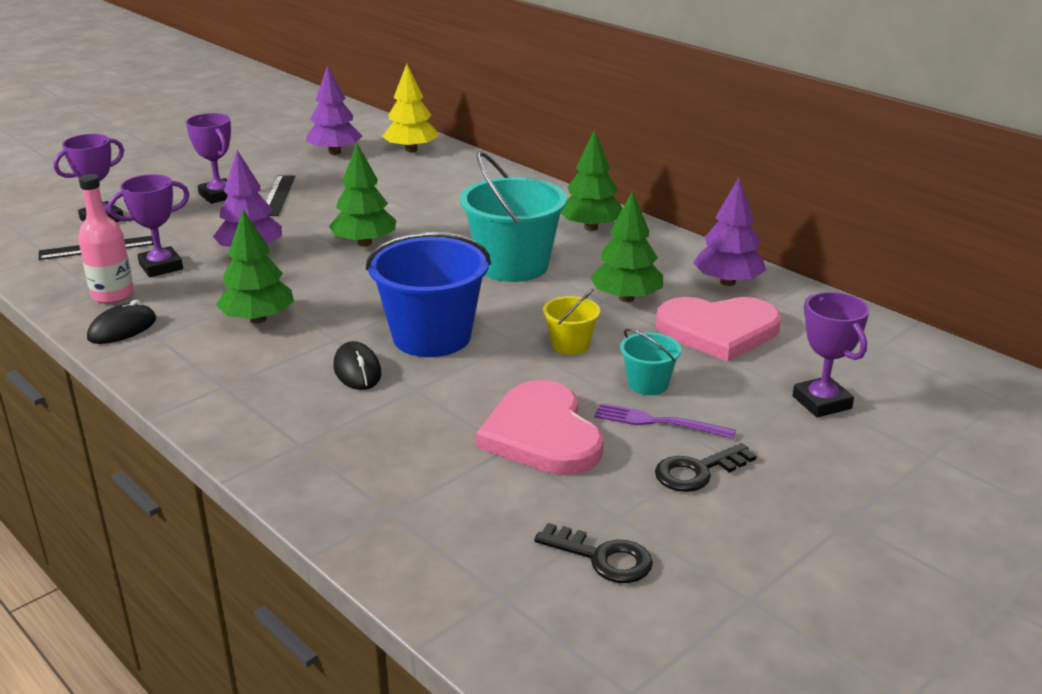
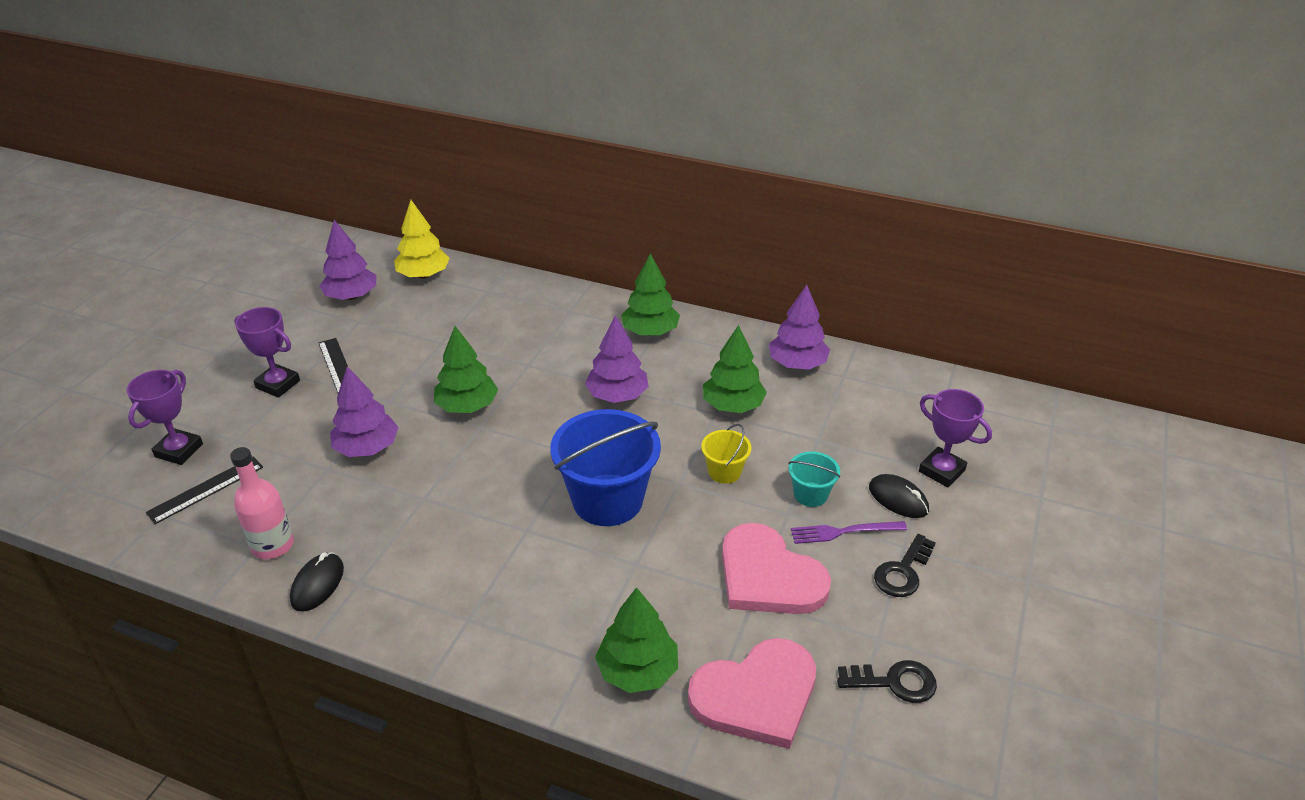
camera: 25 degrees left, 10 degrees up
(161, 267) = (293, 494): purple trophy -> none
(258, 319) = (439, 529): green tree -> green tree (637, 670)
(357, 370) = (573, 560): black mouse -> black mouse (898, 499)
(513, 266) = (617, 395): turquoise bucket -> purple tree
(718, 330) = (824, 419): pink heart -> pink heart (756, 695)

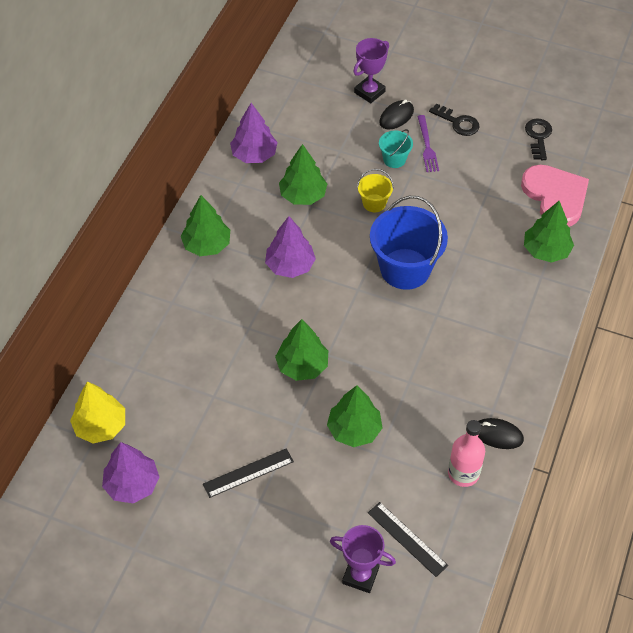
camera: 90 degrees left, 15 degrees up
(278, 384) = (270, 518): purple trophy -> none
(367, 448) = (354, 430): purple tree -> green tree
(768, 576) = (467, 185): pink heart -> none

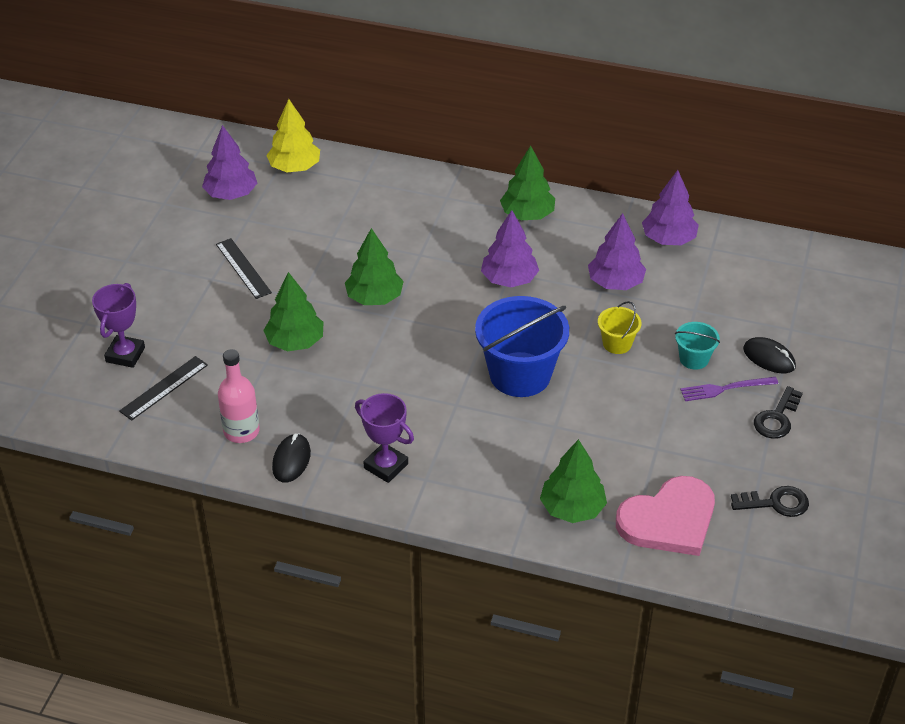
camera: 85 degrees right, 10 degrees down
(303, 195) = (615, 282): green tree -> purple tree
(369, 92) = (804, 331): purple trophy -> purple trophy (386, 466)

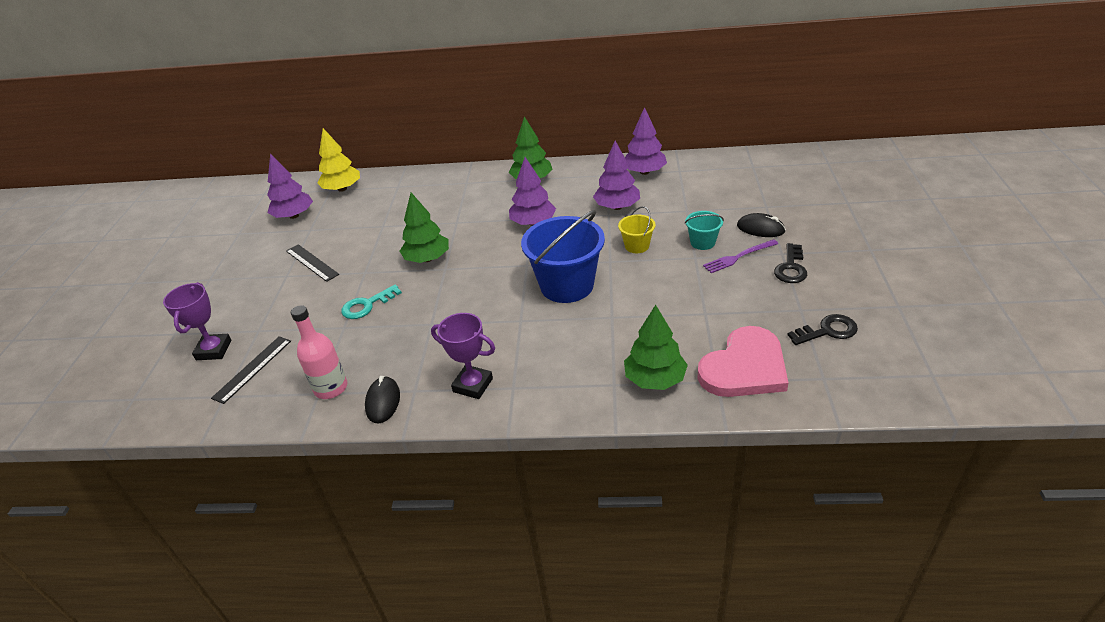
camera: 10 degrees left, 5 degrees down
(295, 342) = (367, 305): green tree -> turquoise key

